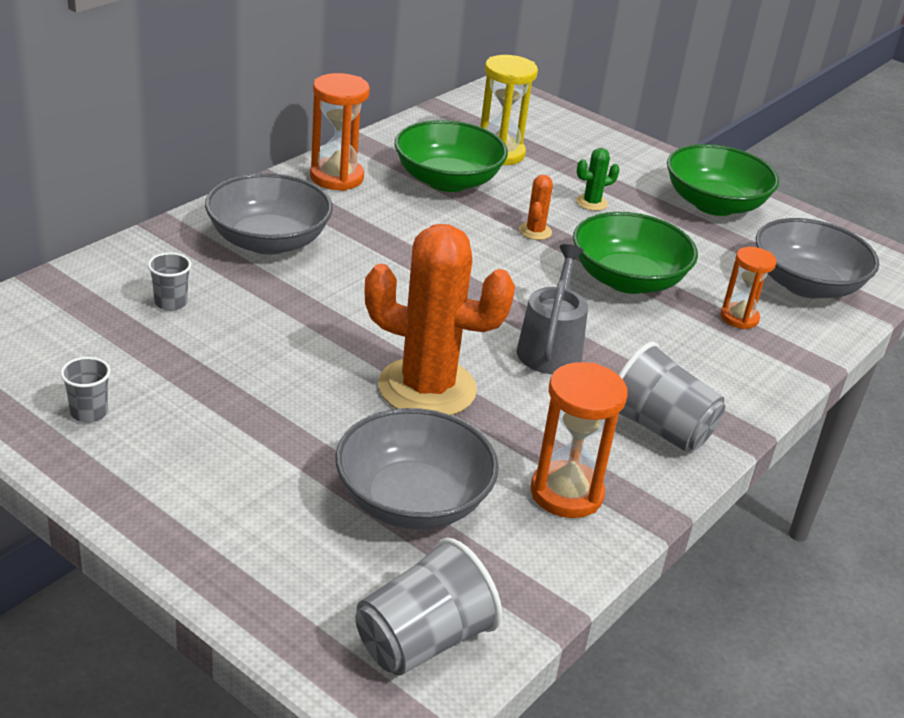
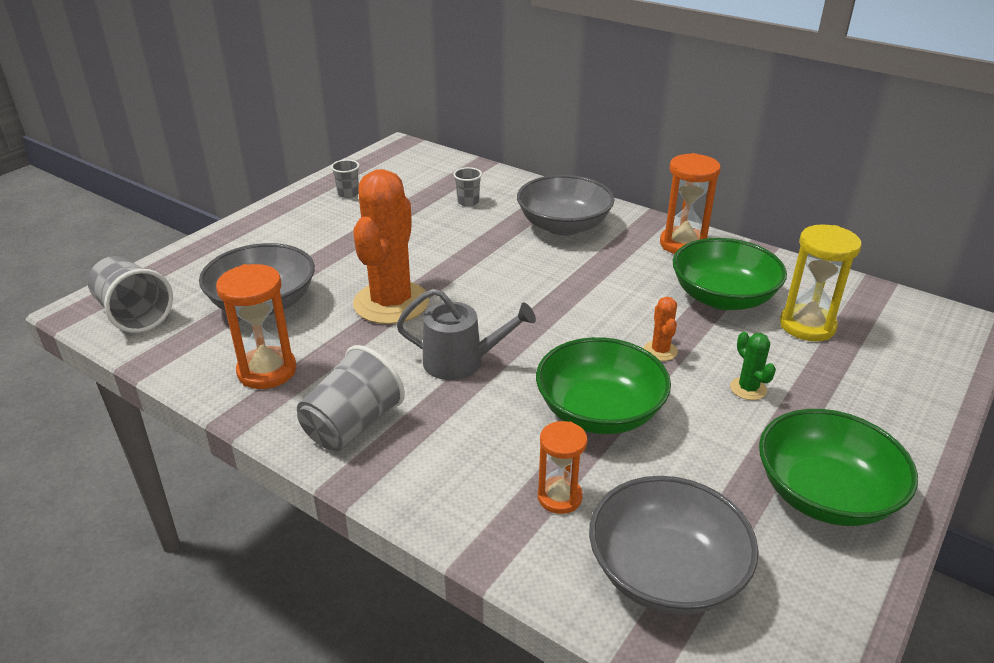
camera: 90 degrees right, 0 degrees up
(535, 231) = (660, 351): orange cactus -> orange cactus turned 75 degrees clockwise

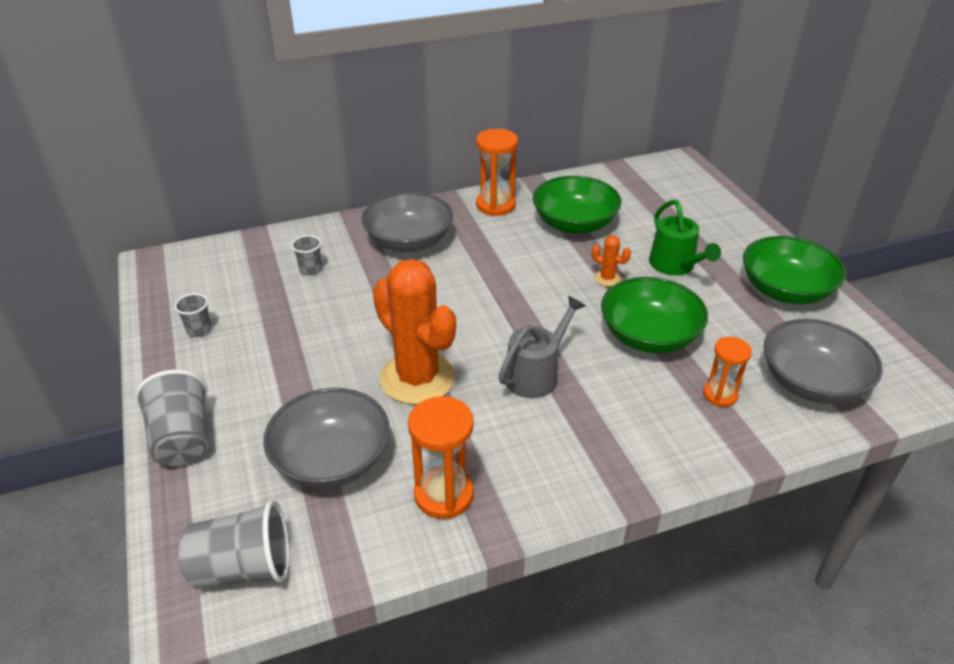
camera: 55 degrees left, 5 degrees up
(352, 425) = (564, 467): grey cup -> grey cup (182, 439)
(748, 389) = (675, 265): green cactus -> green watering can
(807, 326) = (634, 211): yellow hourglass -> none

